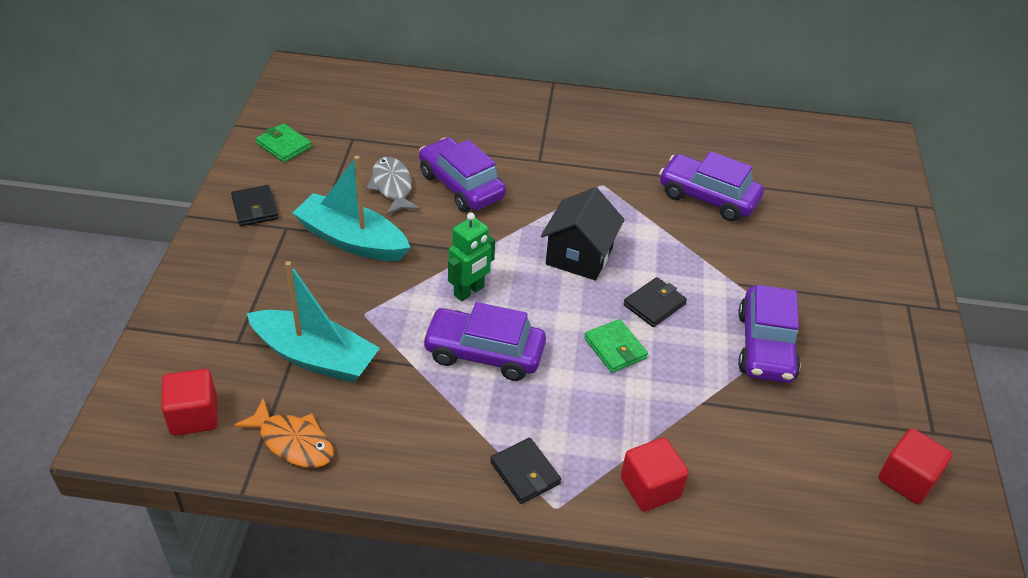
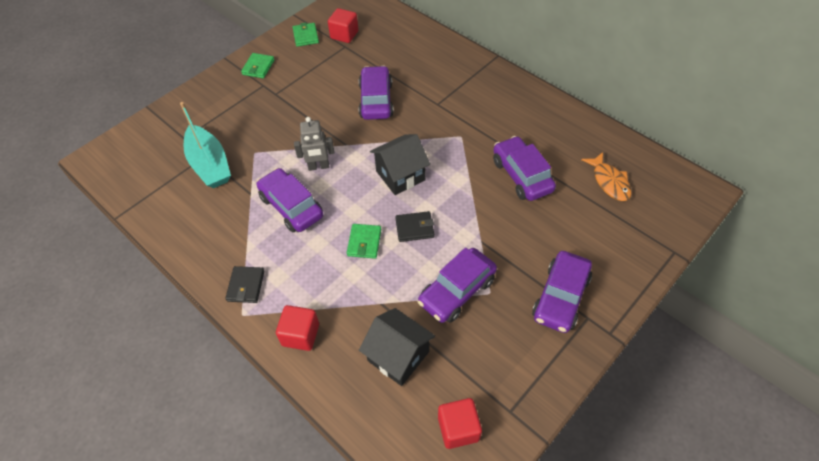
camera: 40 degrees right, 10 degrees up
(194, 416) = (131, 167): red cube -> red cube (344, 35)
(255, 208) = (258, 67): black wallet -> green wallet
(293, 442) = (159, 204): orange fish -> orange fish (609, 182)
(352, 240) = (288, 107): turquoise boat -> none
(392, 187) = (338, 85): grey fish -> none
(469, 291) = (318, 167): green robot -> grey robot
(777, 445) = (398, 356): none -> black house
(865, 298) = (560, 297): none -> purple car

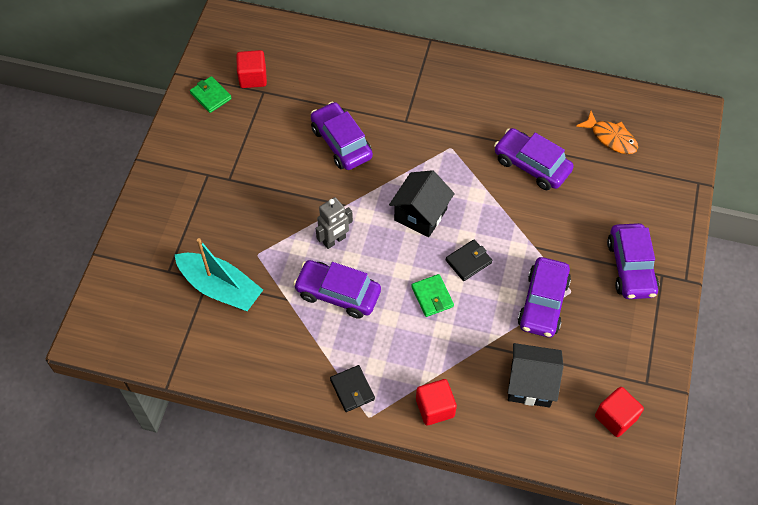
camera: 30 degrees left, 5 degrees up
(258, 67) = (186, 155): green wallet -> none

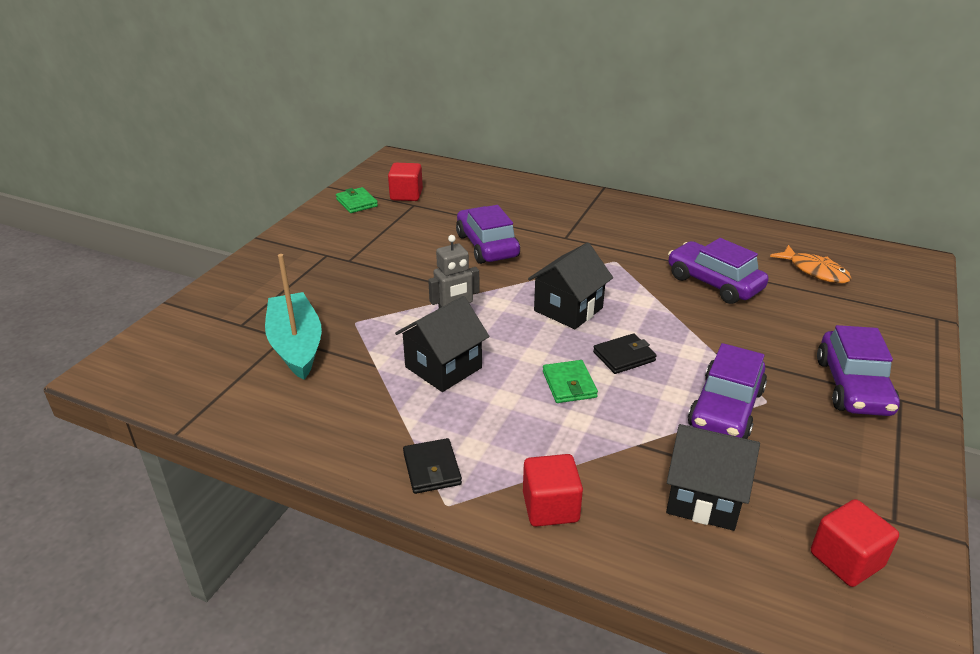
camera: 10 degrees right, 25 degrees down
(220, 287) = (296, 345): turquoise boat -> turquoise boat turned 150 degrees counterclockwise
(338, 293) = (443, 367): purple car -> black house

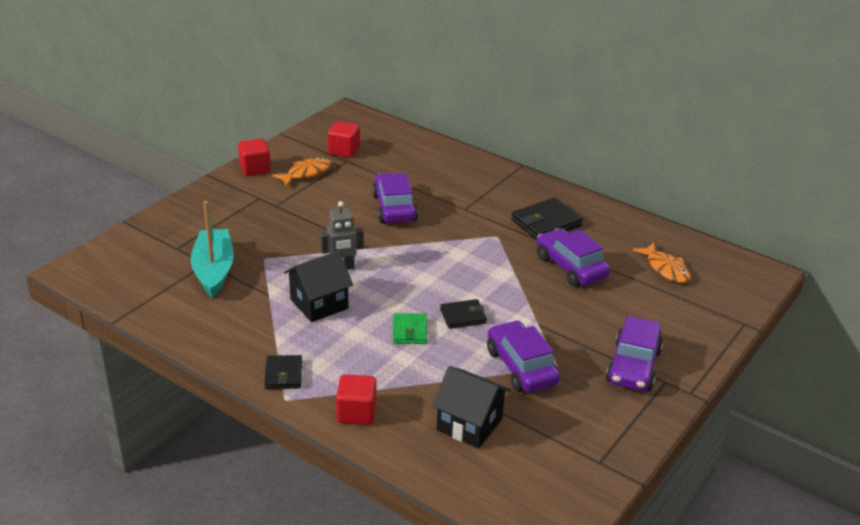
camera: 10 degrees right, 0 degrees up
(356, 203) = (299, 152): green wallet -> none
(372, 222) = (306, 173): none -> orange fish
(568, 309) = (437, 272): black house -> none
(660, 240) = (546, 223): none -> black wallet
(725, 408) = (521, 367): purple car -> purple car turned 120 degrees clockwise
(846, 560) = (547, 479): red cube -> red cube (255, 168)

